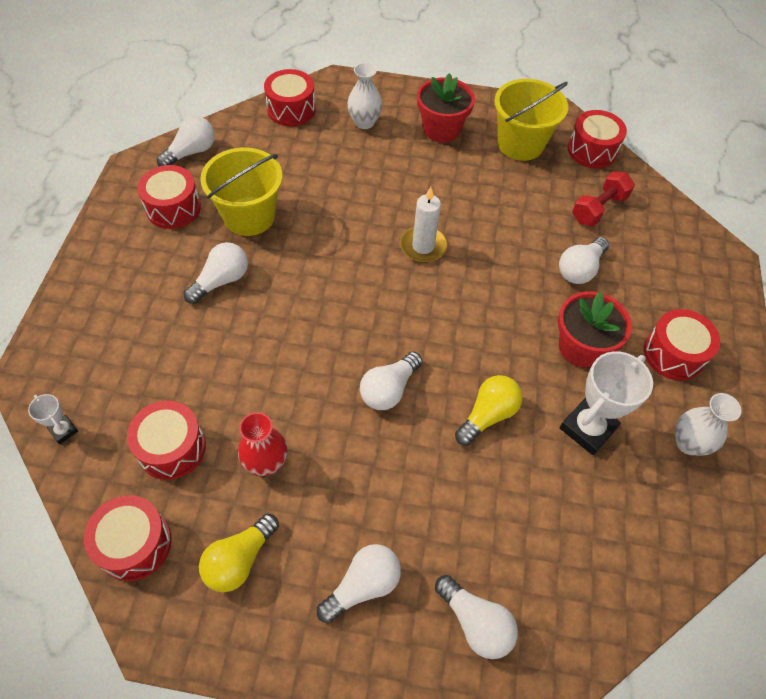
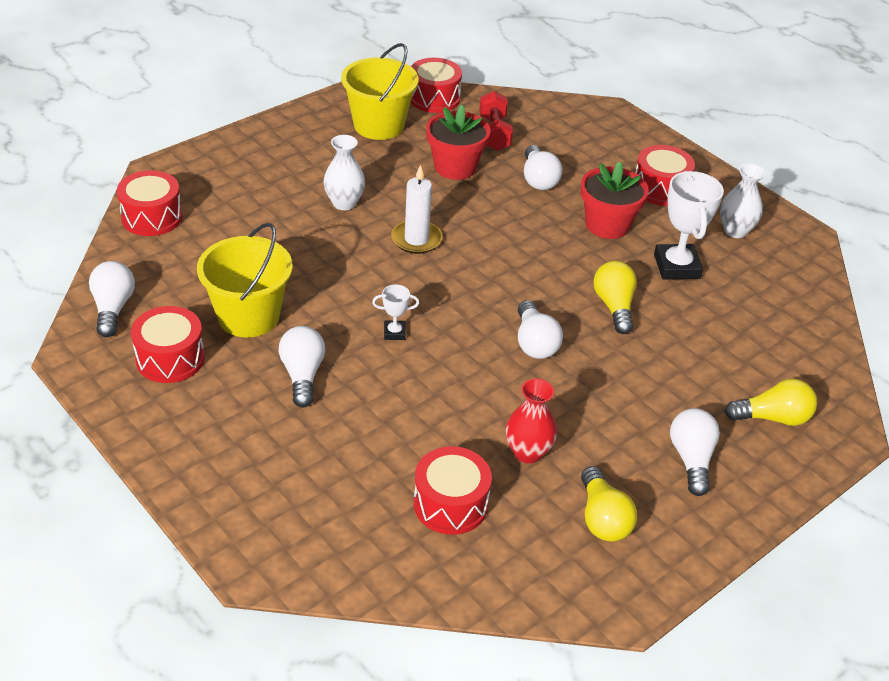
camera: 50 degrees left, 15 degrees down
(63, 430) = (350, 570): white trophy -> white trophy (394, 332)
(135, 544) = (523, 578): red drum -> none
(364, 122) = (233, 186): white vase -> white vase (344, 203)
(441, 129) = (304, 152): red flower pot -> red flower pot (455, 167)
(475, 622) = (772, 417): white light bulb -> yellow light bulb

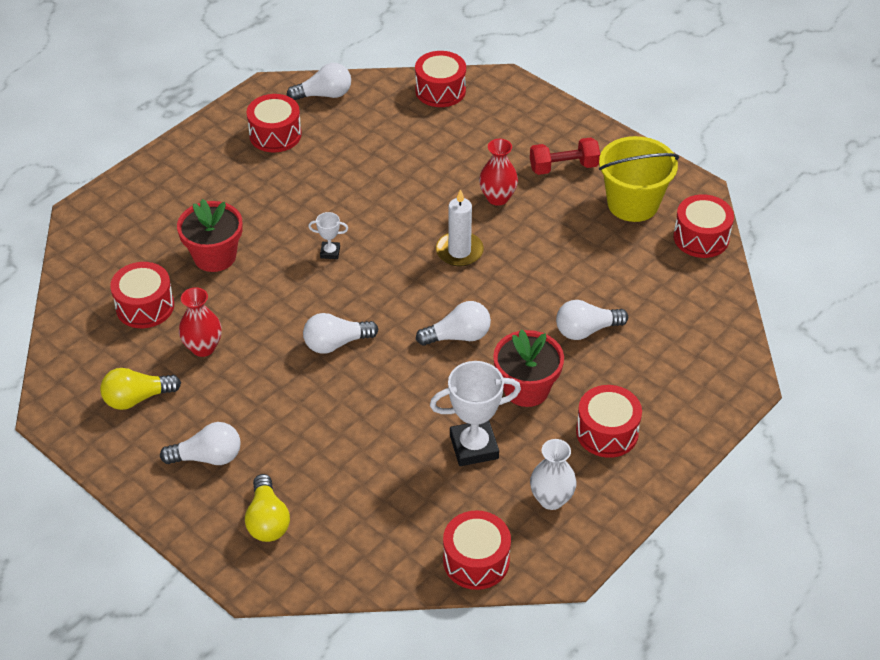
camera: 85 degrees right, 5 degrees up
(248, 316) = (331, 166): yellow bucket -> none
(302, 375) = (270, 206): white light bulb -> white light bulb (458, 336)
(344, 203) = (497, 198): white vase -> red vase
(394, 332) = (330, 252): white trophy -> white trophy turned 75 degrees counterclockwise
(455, 167) = (583, 266): red flower pot -> red flower pot (215, 256)
(494, 133) = (655, 290): red dumbbell -> red dumbbell (563, 167)
(614, 306) = (399, 398): yellow light bulb -> none
(805, 283) = (476, 560): none -> red drum

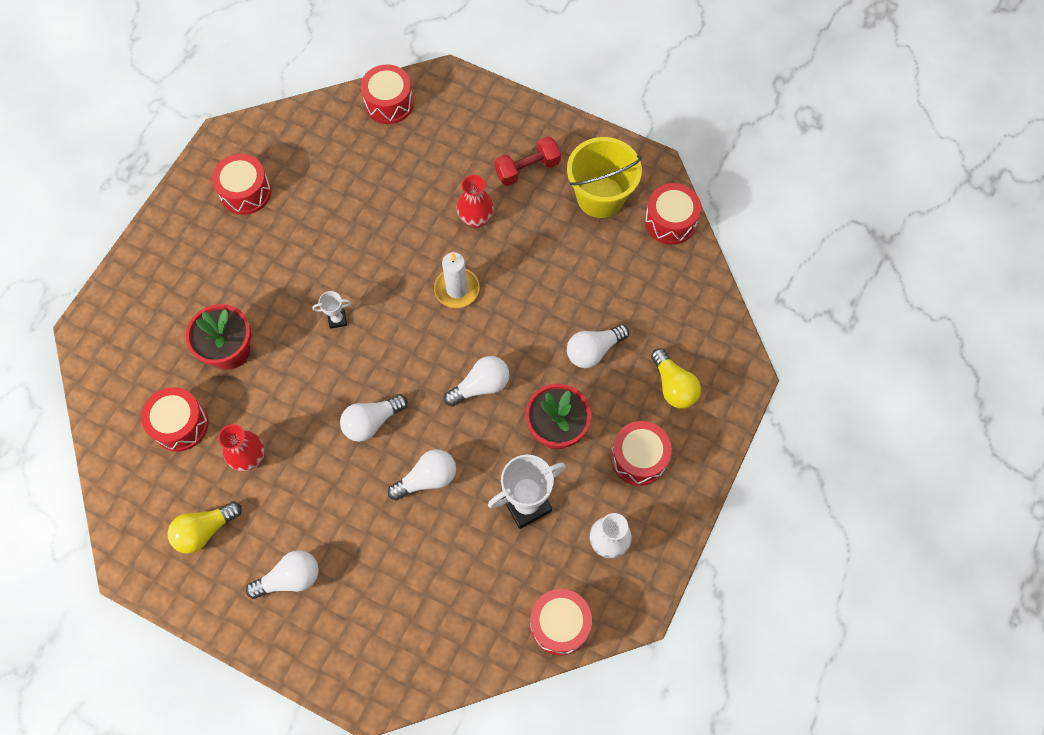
camera: 15 degrees left, 20 degrees up
(267, 520) = (364, 632): yellow light bulb -> yellow light bulb (673, 386)
(324, 95) = (279, 133): white light bulb -> white light bulb (427, 479)

